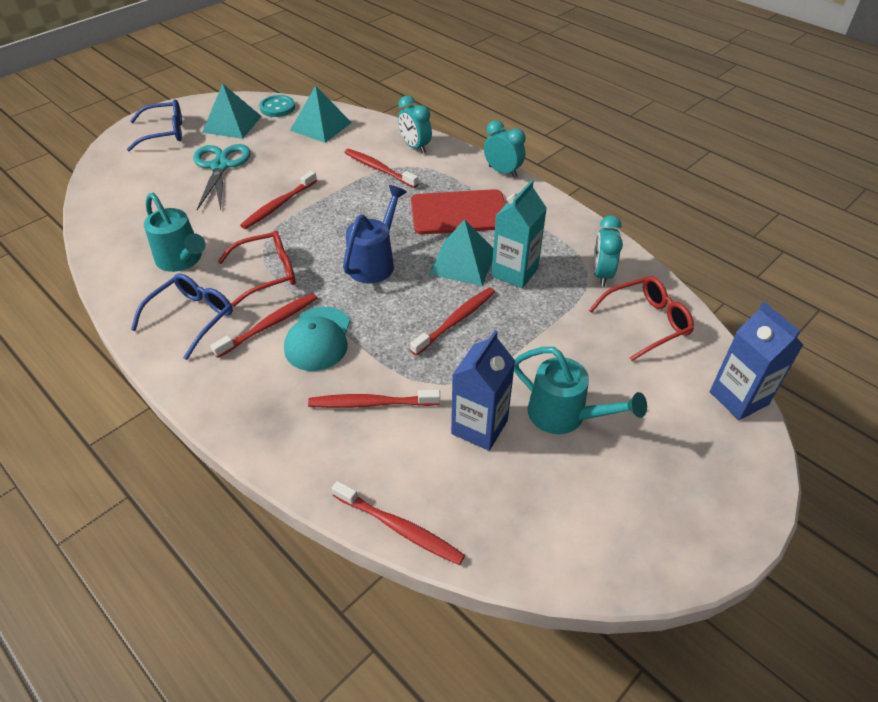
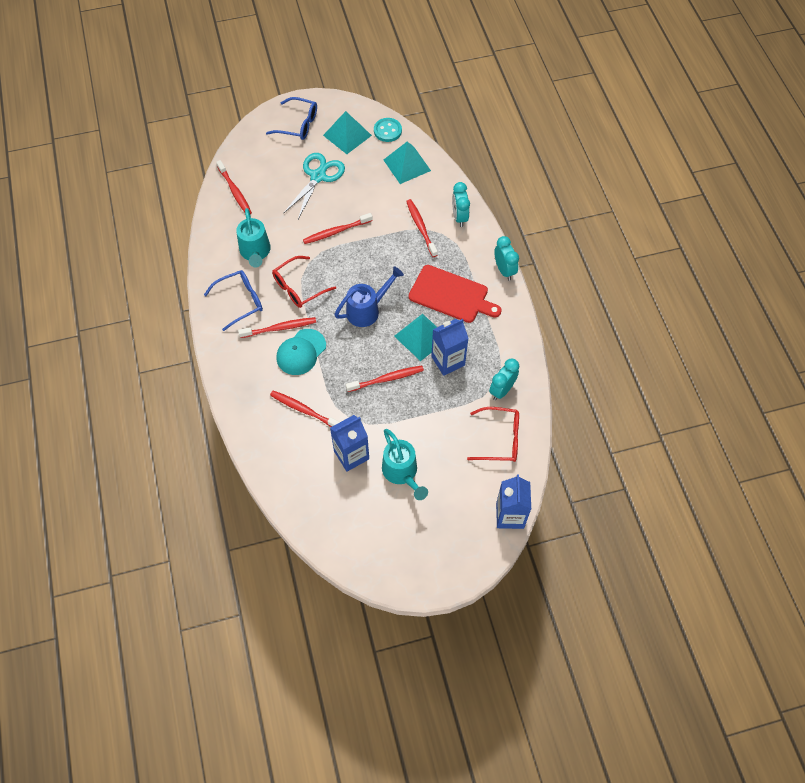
camera: 30 degrees right, 15 degrees up
(267, 273) = (299, 287): red glasses -> red glasses turned 135 degrees clockwise
(400, 528) = (274, 488): red toothbrush -> red toothbrush (235, 191)
(514, 272) = (448, 361): turquoise carton -> blue carton

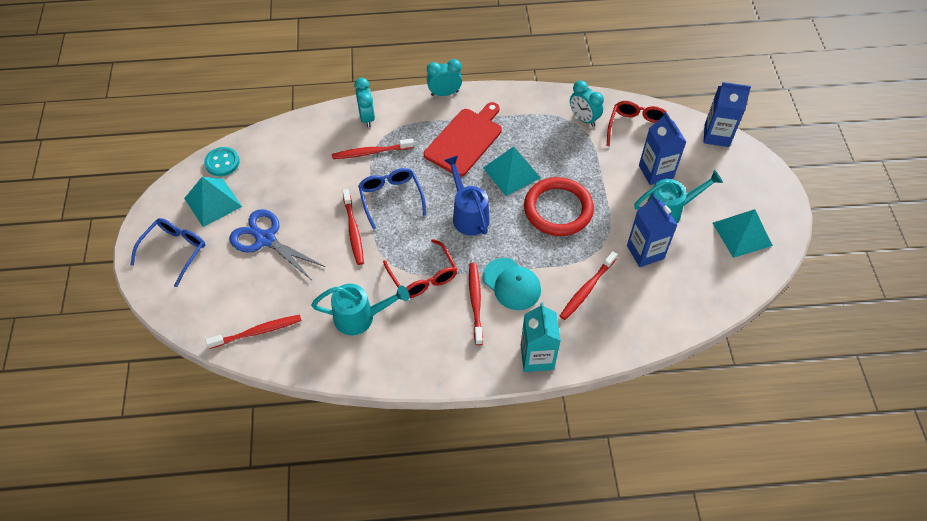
camera: 80 degrees left, 5 degrees down
(233, 379) = (537, 357): none -> turquoise carton
(240, 301) = (429, 340): blue glasses -> blue glasses (391, 198)
(318, 176) = (265, 239): turquoise scissors -> blue scissors
(387, 379) = (558, 209): red toothbrush -> red ring
(407, 165) = (279, 152): turquoise pyramid -> turquoise pyramid (742, 234)
(448, 361) = (544, 155): blue carton -> blue carton (656, 172)
(459, 217) = (367, 118): turquoise clock -> turquoise clock turned 105 degrees counterclockwise

